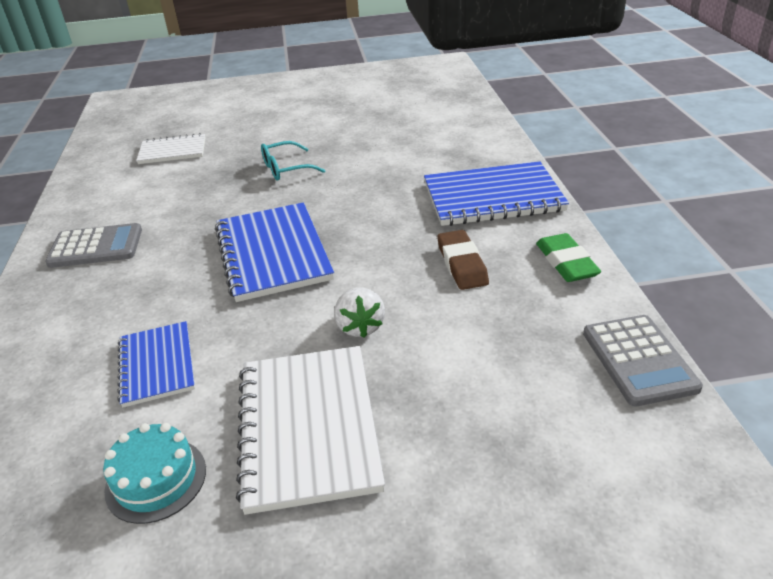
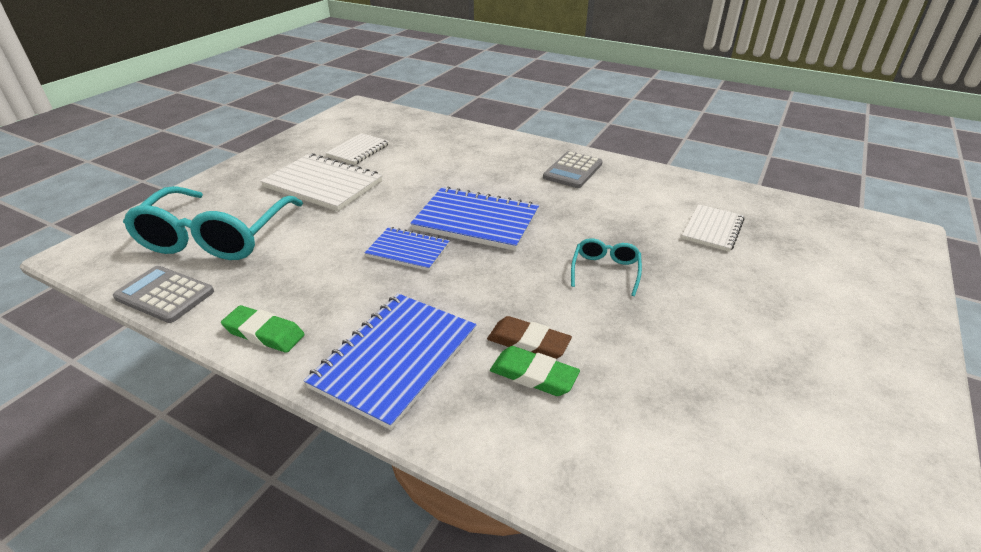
camera: 125 degrees right, 0 degrees up
(156, 479) = (358, 150): turquoise cake -> white notebook
(157, 365) = (426, 164): blue notebook -> blue notebook (408, 251)
(360, 326) = (358, 221): white strawberry -> none
(431, 152) = (533, 375): none -> green eraser
(462, 264) = (345, 285): brown eraser -> brown eraser (528, 343)
(531, 418) = (215, 237): none -> turquoise glasses

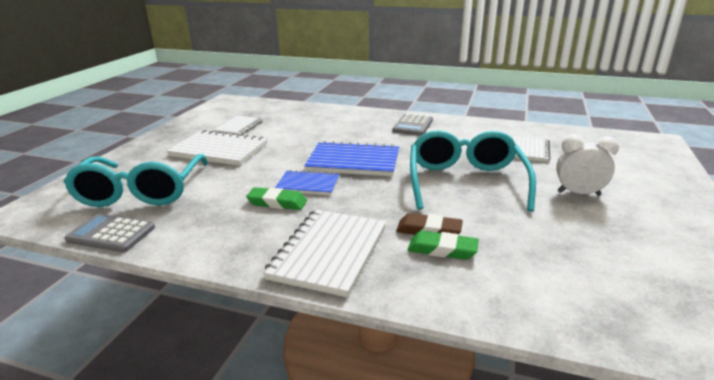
camera: 10 degrees left, 10 degrees down
(264, 333) = (211, 249): green eraser -> green eraser (277, 202)
(395, 359) = (329, 252): blue notebook -> white notebook
(605, 270) = (465, 181): turquoise glasses -> turquoise glasses, size x2.22
(750, 310) = (578, 193): none -> white clock

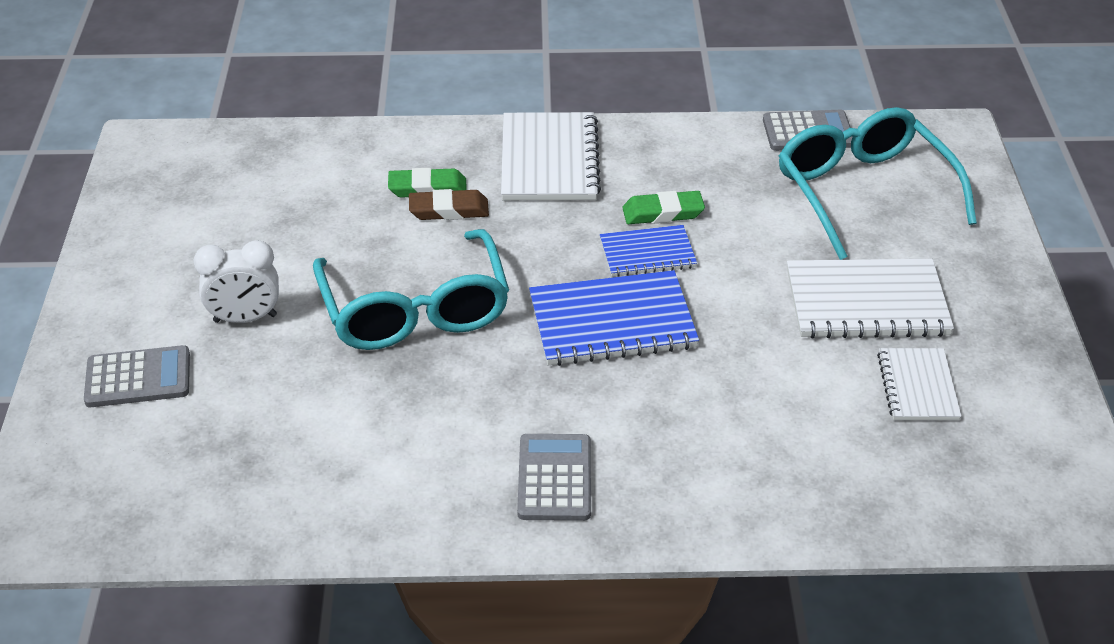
camera: 160 degrees right, 15 degrees up
(529, 150) = (303, 428): white notebook -> none
(636, 178) = (138, 378): none -> grey calculator

